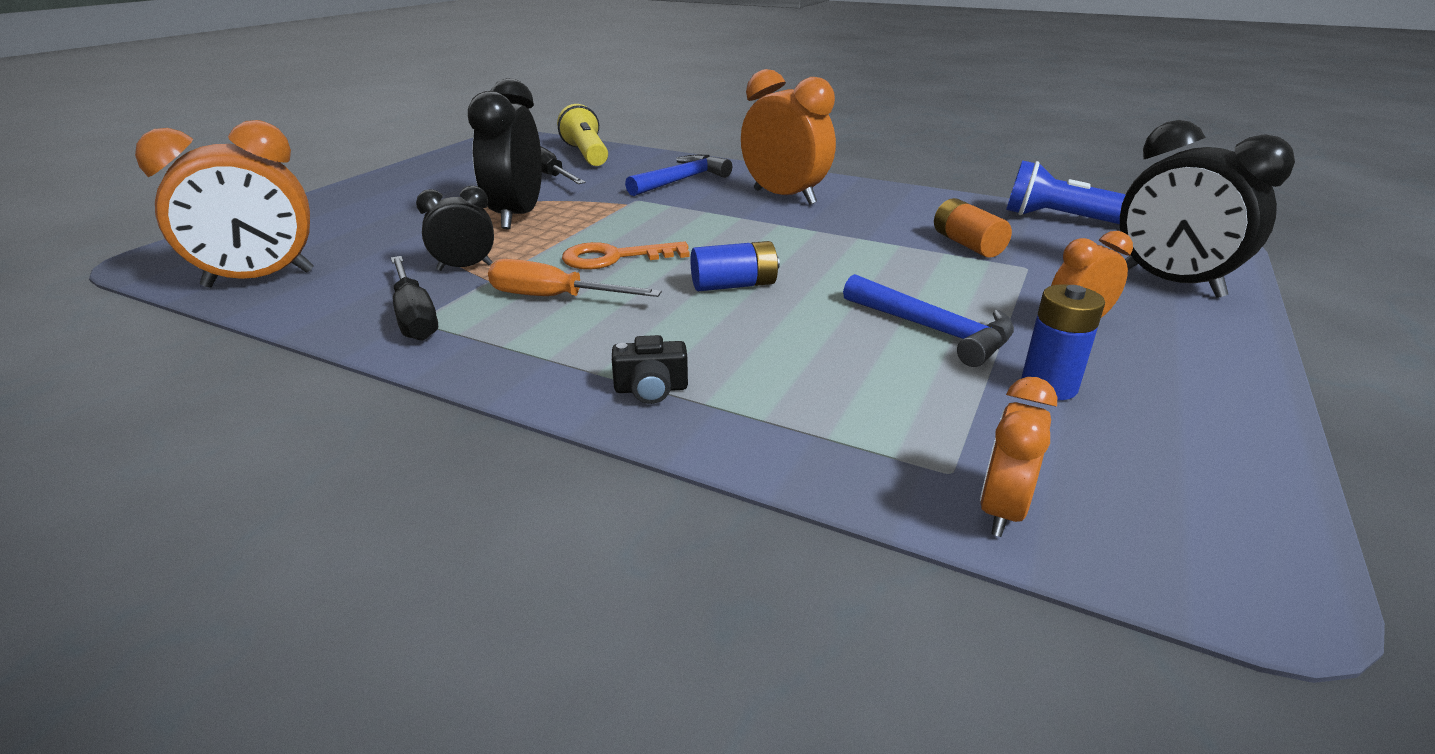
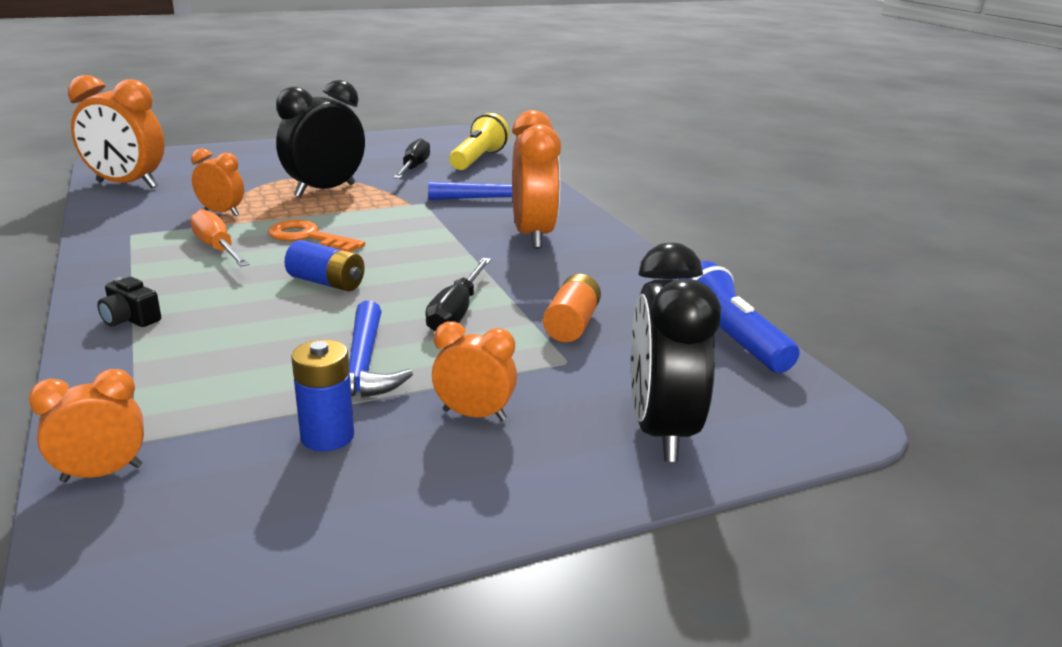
camera: 40 degrees right, 5 degrees down
(414, 316) = (136, 231): black screwdriver -> black screwdriver (457, 312)
(465, 267) = (222, 213): black clock -> orange clock

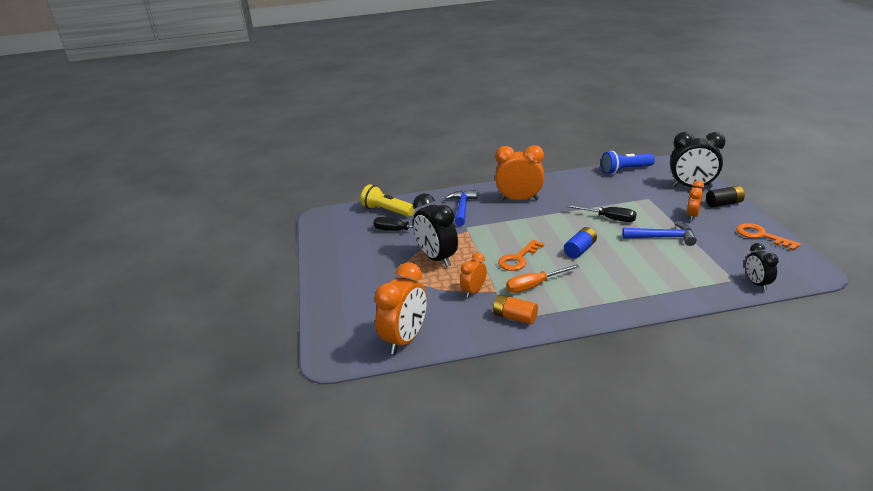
camera: 75 degrees left, 5 degrees up
(102, 473) = (756, 284): orange clock -> black clock
(130, 319) = (629, 299): black camera -> none
(327, 437) = (716, 242): blue battery -> none
(348, 520) = (761, 236): none -> orange key
(559, 476) = (724, 203): none -> black battery
(572, 325) = (617, 196): orange battery -> orange battery (515, 317)

